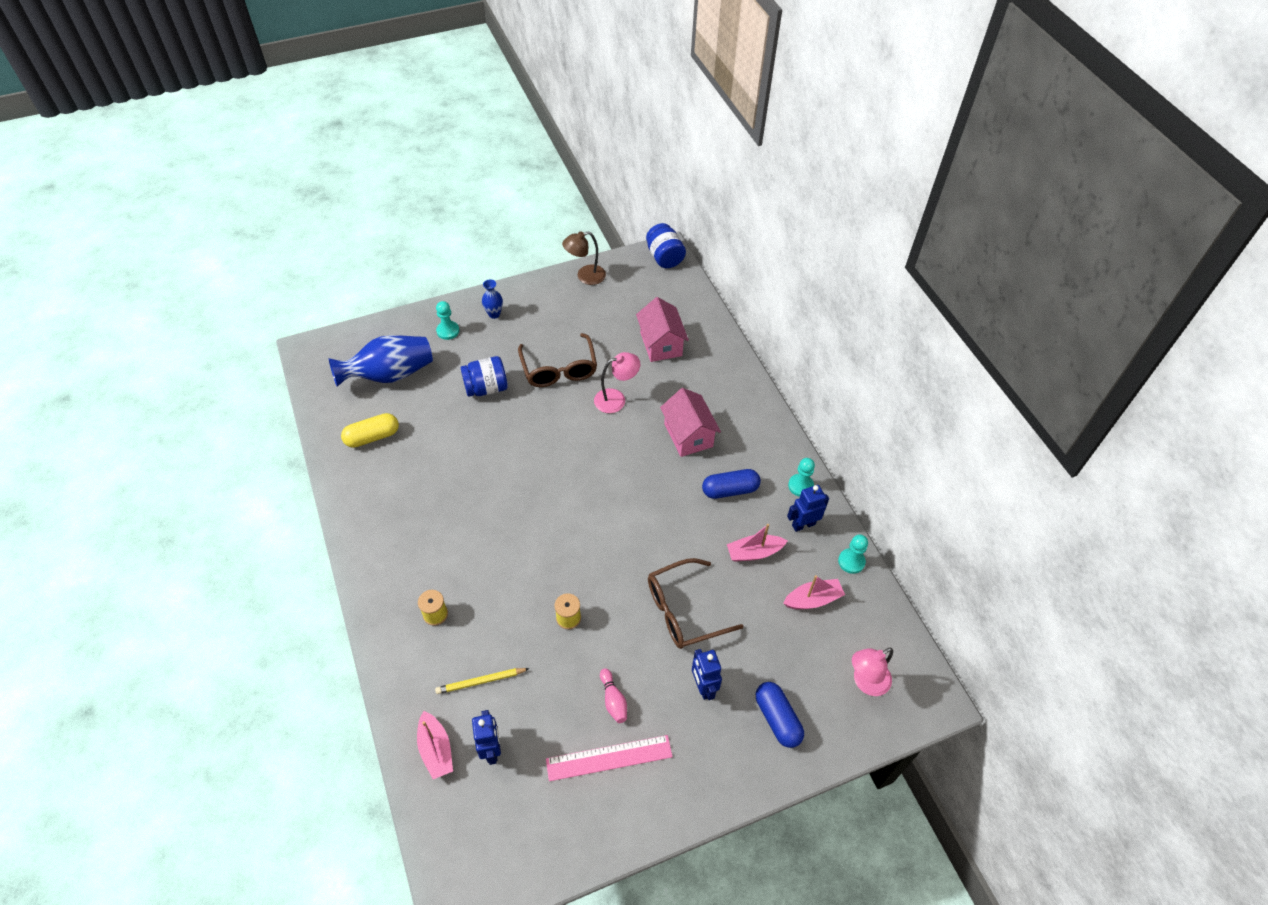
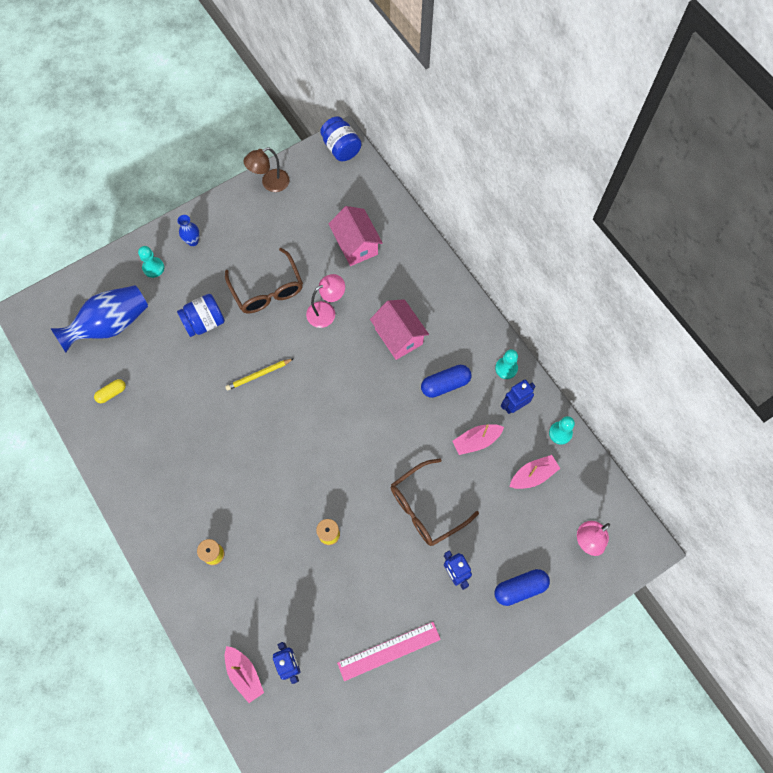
camera: 10 degrees left, 15 degrees up
(372, 437) = (112, 393): yellow capsule -> yellow capsule, size x0.62
(481, 681) = (267, 607): yellow pencil -> yellow pencil (259, 375)
(613, 700) = (382, 600): pink bowling pin -> none
(777, 719) = (520, 588): blue capsule -> blue capsule turned 75 degrees counterclockwise

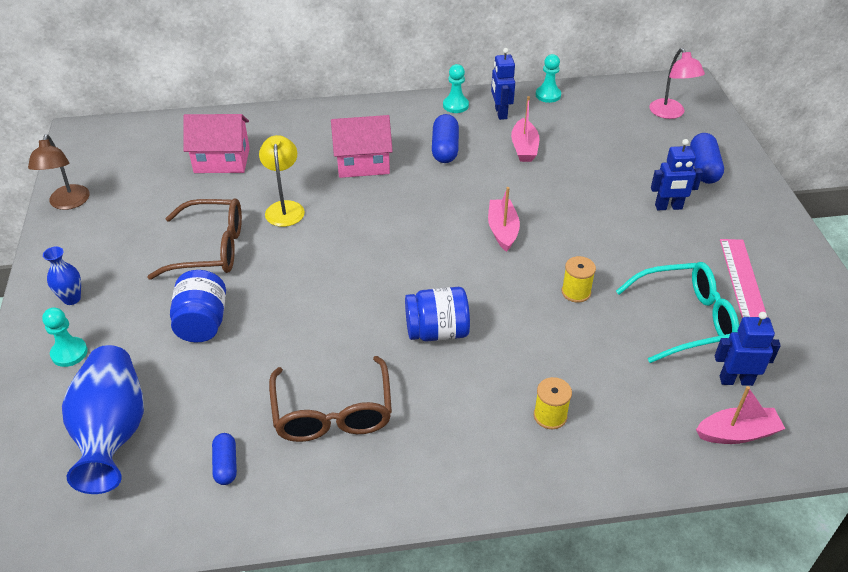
camera: 65 degrees left, 25 degrees down
(112, 393) = (226, 465): yellow capsule -> blue capsule
(259, 375) = (321, 292): yellow pencil -> none
(326, 311) = (285, 208): pink lamp -> yellow lamp
(334, 616) = (685, 319): none -> turquoise glasses
(341, 148) = (88, 135): blue jar -> blue jar (437, 331)
(426, 508) = (582, 205): brown glasses -> brown glasses (332, 413)
(533, 475) = (583, 124): pink boat -> pink boat (502, 230)

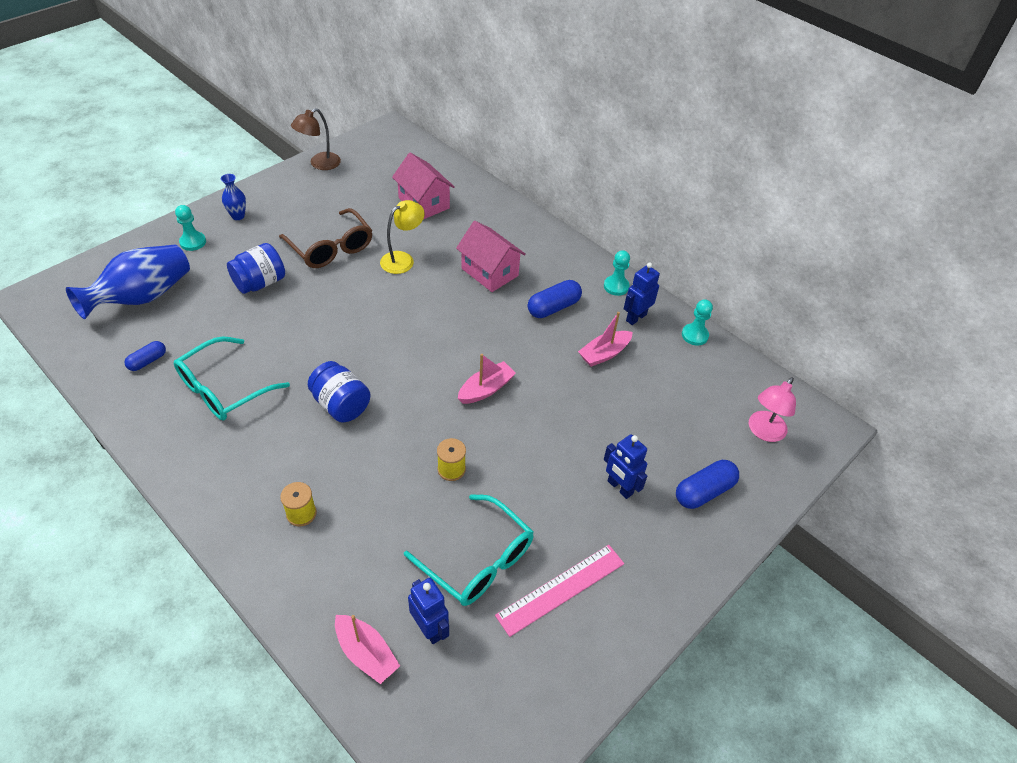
camera: 50 degrees right, 5 degrees up
(332, 413) = (223, 389): brown glasses -> turquoise glasses

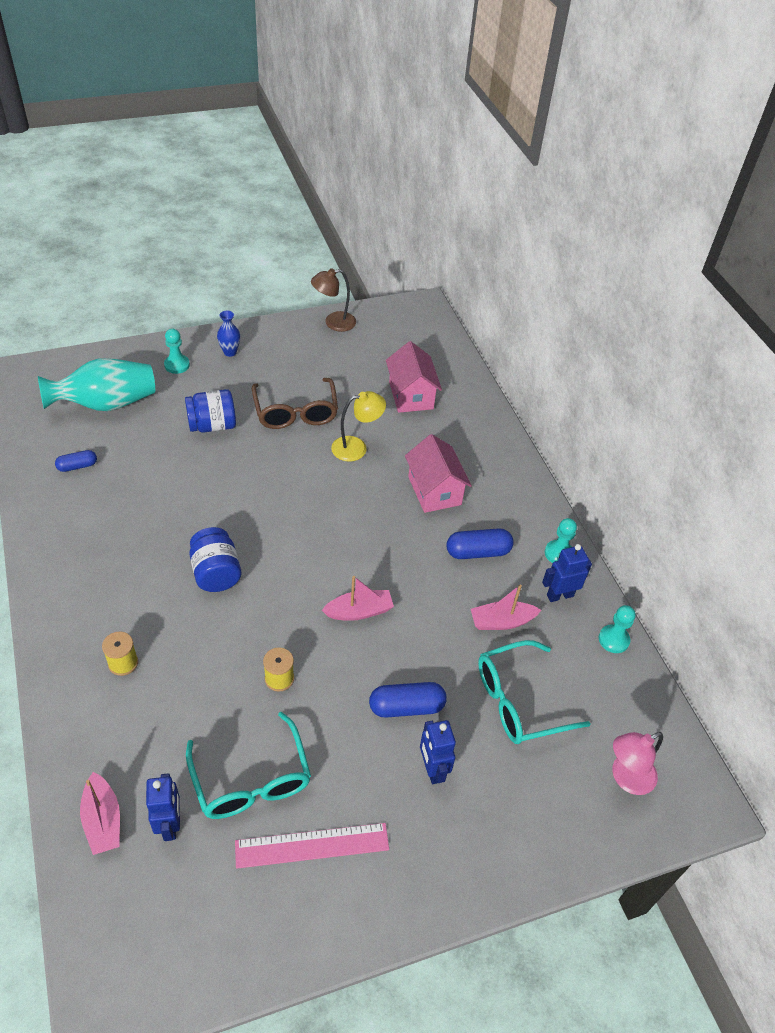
camera: 25 degrees right, 0 degrees up
(143, 297) = (106, 404): blue vase -> turquoise vase
(223, 389) = (124, 517): turquoise glasses -> turquoise glasses (519, 701)
(704, 491) = (519, 813): blue capsule -> blue capsule (406, 707)

